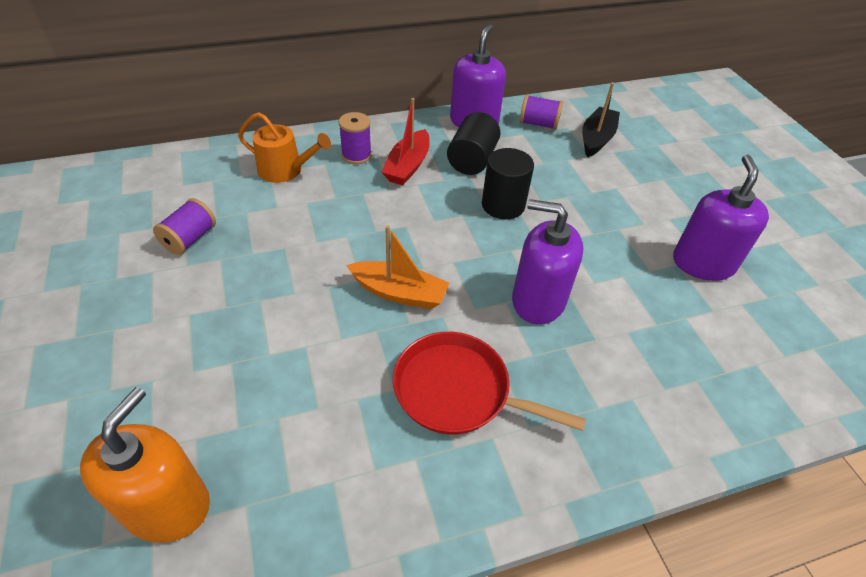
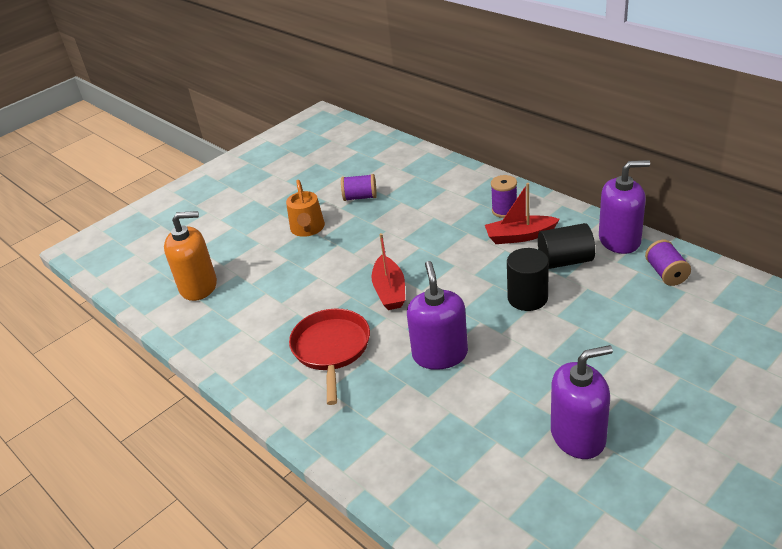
camera: 70 degrees right, 10 degrees down
(285, 170) = (454, 193): orange watering can -> orange watering can (307, 229)
(399, 293) = (389, 291): orange boat -> red boat
(596, 139) = (690, 315): black boat -> none

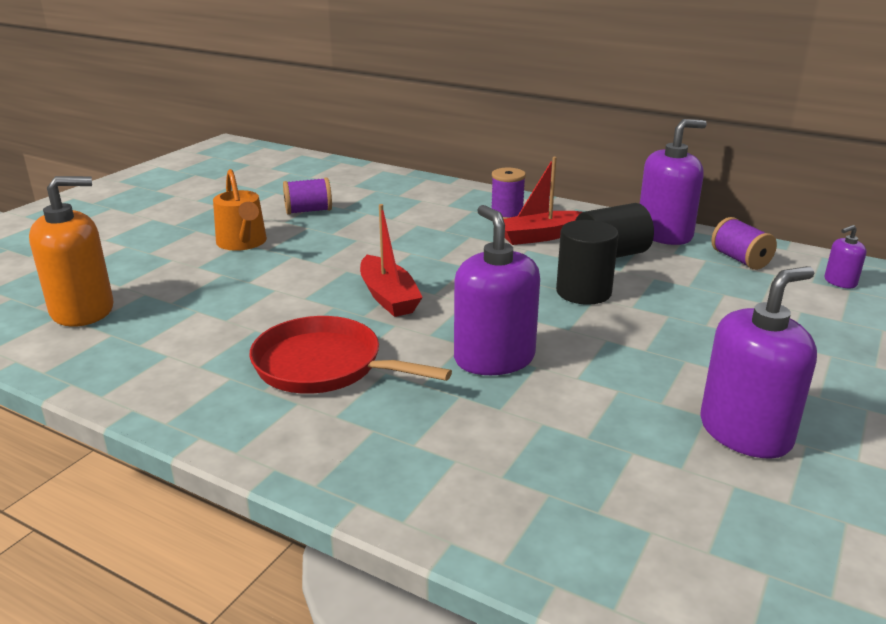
camera: 20 degrees left, 10 degrees down
(331, 349) = (324, 366): red pan -> red pan turned 45 degrees counterclockwise
(734, 304) = (840, 282): none -> purple soap dispenser

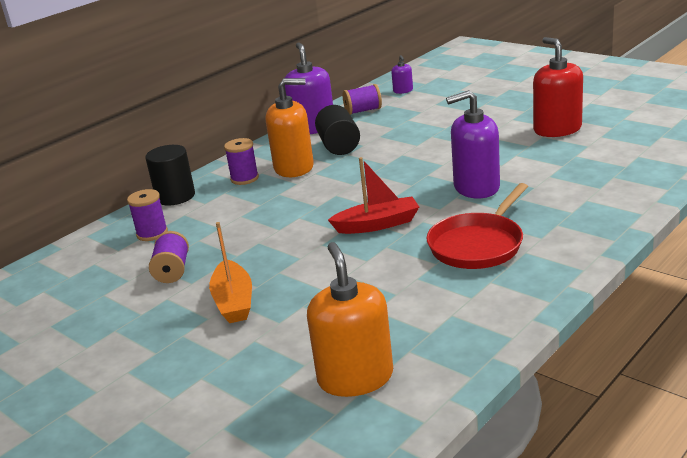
camera: 75 degrees left, 0 degrees up
(243, 243) = (234, 301): orange watering can -> orange boat
(383, 193) = (152, 233): none -> purple spool
(539, 236) = (294, 168): red boat -> orange soap dispenser
(583, 292) = (392, 157): black cylinder -> black cylinder (175, 196)
(745, 432) = (557, 129): purple soap dispenser -> red soap dispenser

